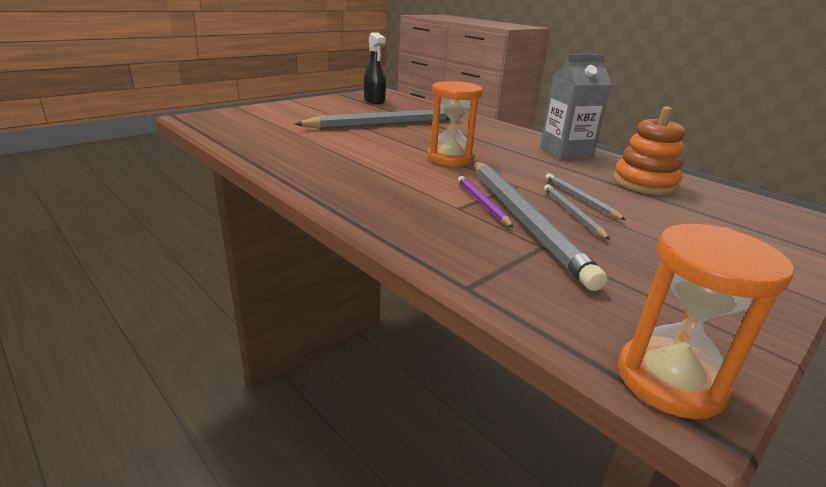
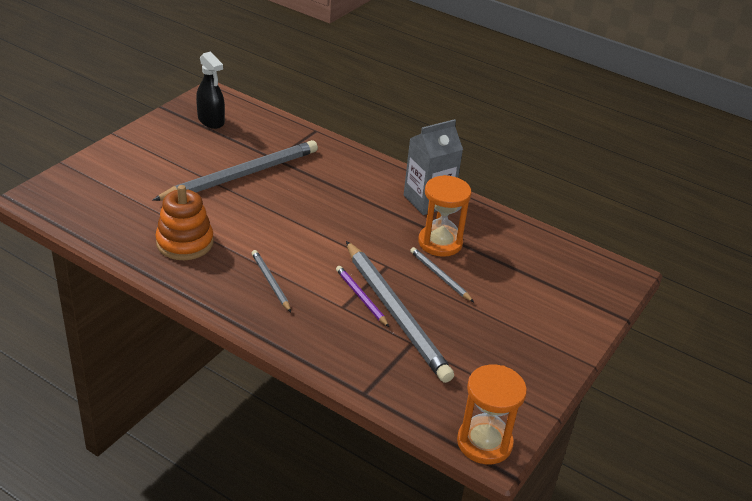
camera: 15 degrees left, 10 degrees up
(450, 158) = (322, 232): orange hourglass -> orange hourglass (440, 243)
(572, 213) = (433, 298): grey pencil -> grey pencil (270, 282)
(644, 183) = (495, 242): orange stacking toy -> orange stacking toy (185, 243)

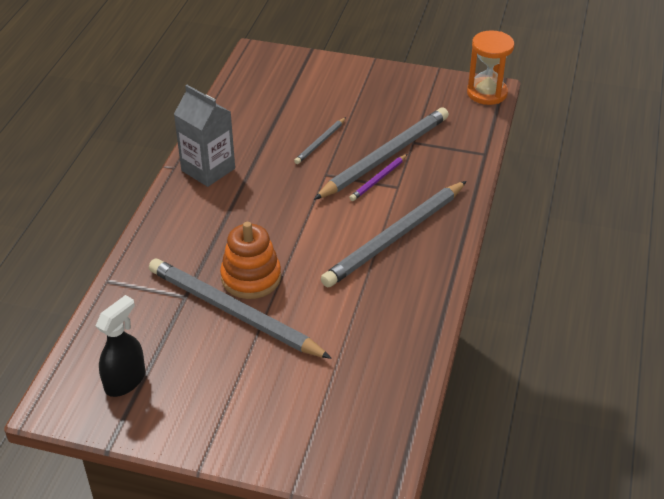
camera: 105 degrees left, 5 degrees up
(185, 243) = (377, 314): orange stacking toy -> orange stacking toy (251, 278)
(270, 282) = (395, 237): grey pencil -> grey pencil, size x2.17
(440, 243) = (272, 150): orange hourglass -> none

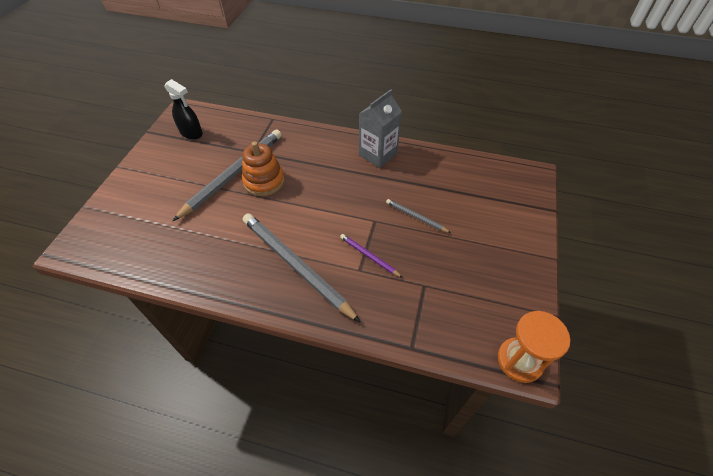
camera: 90 degrees right, 10 degrees up
(385, 156) = (400, 262): grey pencil -> none

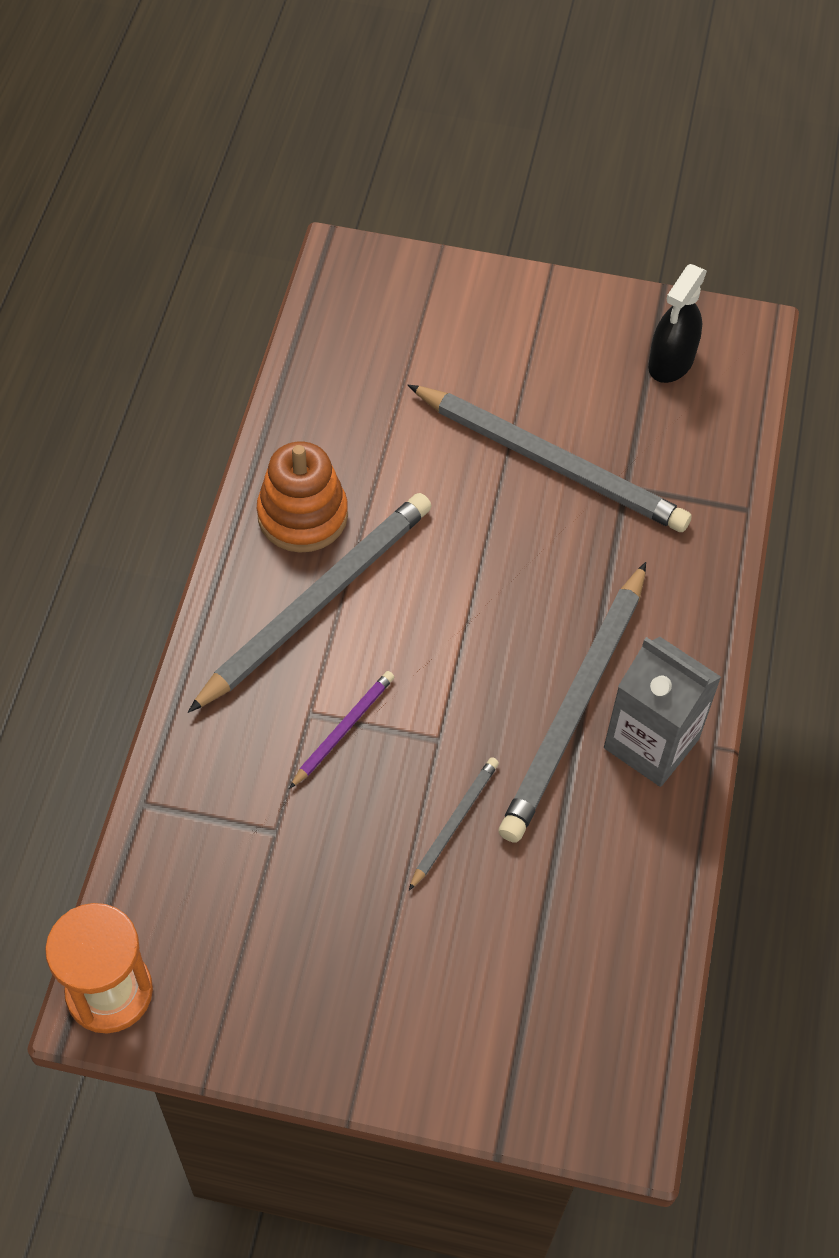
camera: 85 degrees right, 5 degrees up
(264, 181) = (535, 520): orange stacking toy -> orange stacking toy (302, 516)
(360, 175) = (576, 706): none -> grey pencil

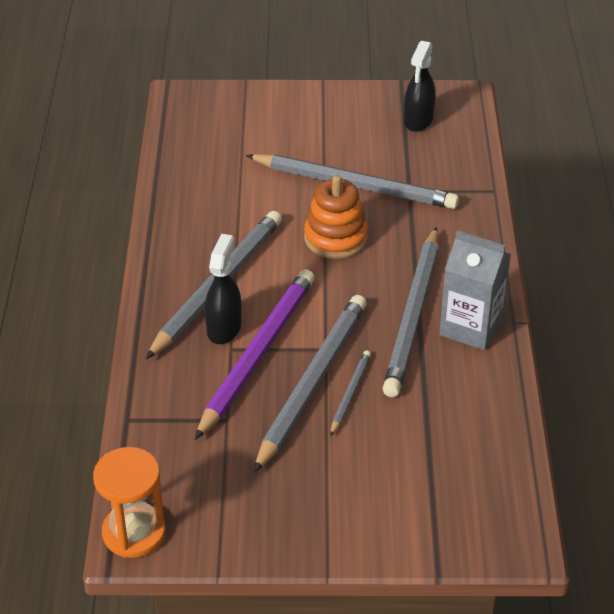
camera: 10 degrees left, 15 degrees down
(302, 516) = (193, 239): orange stacking toy -> orange stacking toy (335, 238)
(308, 676) = (224, 328): none -> black spray bottle
(343, 729) = (257, 354): purple pencil -> purple pencil, size x2.17
(406, 793) = (312, 382): none -> grey pencil

